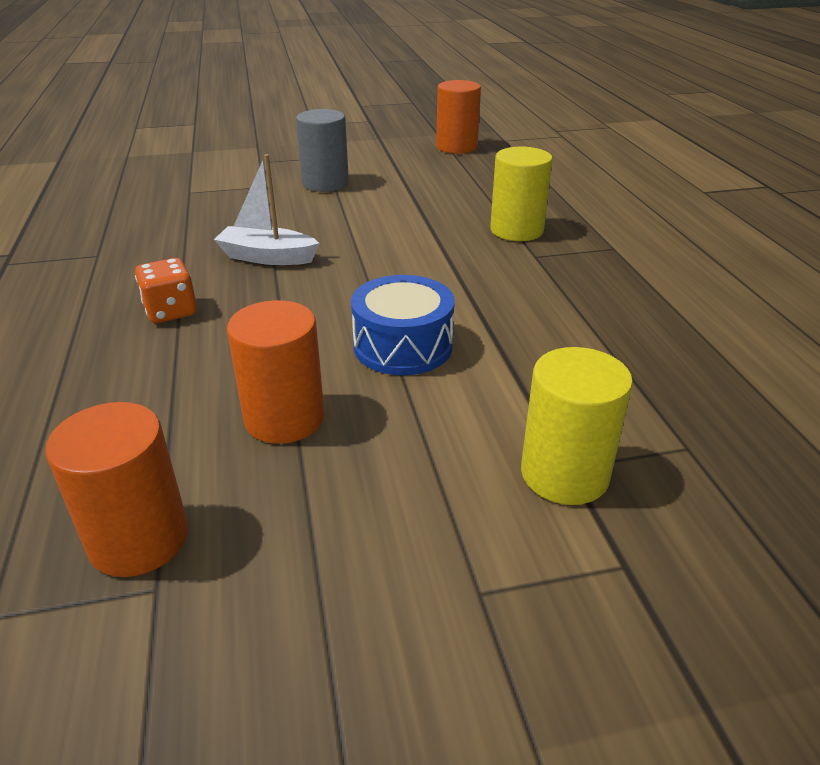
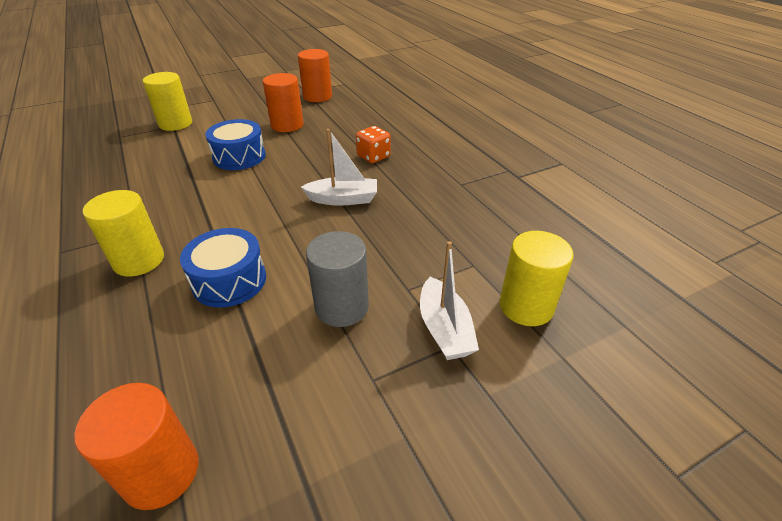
camera: 165 degrees right, 5 degrees up
(181, 169) = (526, 306): none -> yellow cylinder
(256, 167) = (444, 329): none -> white boat
(420, 207) = (229, 280): none -> blue drum

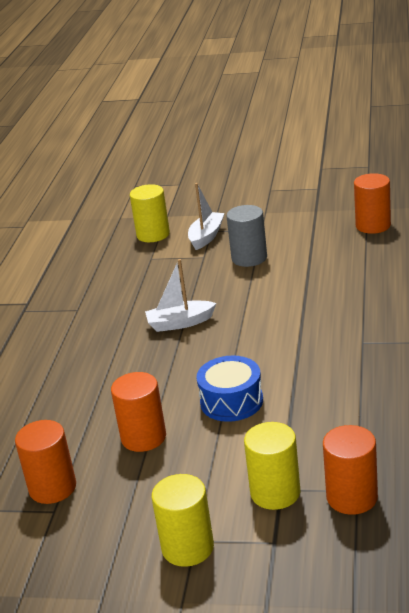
camera: 140 degrees left, 10 degrees down
(122, 133) = (352, 497): none -> orange cylinder
(139, 260) = (364, 317): yellow cylinder -> yellow cylinder (187, 547)
(229, 280) = (306, 288): blue drum -> none
(343, 199) = (180, 323): white boat -> white boat turned 45 degrees counterclockwise
(373, 156) = (107, 359): orange dice -> none

